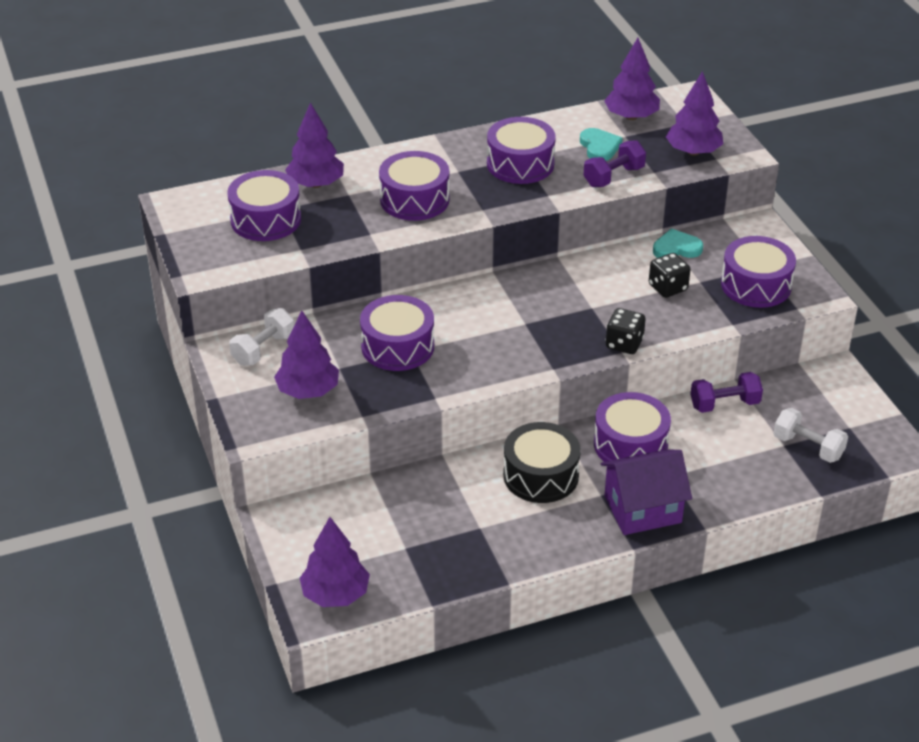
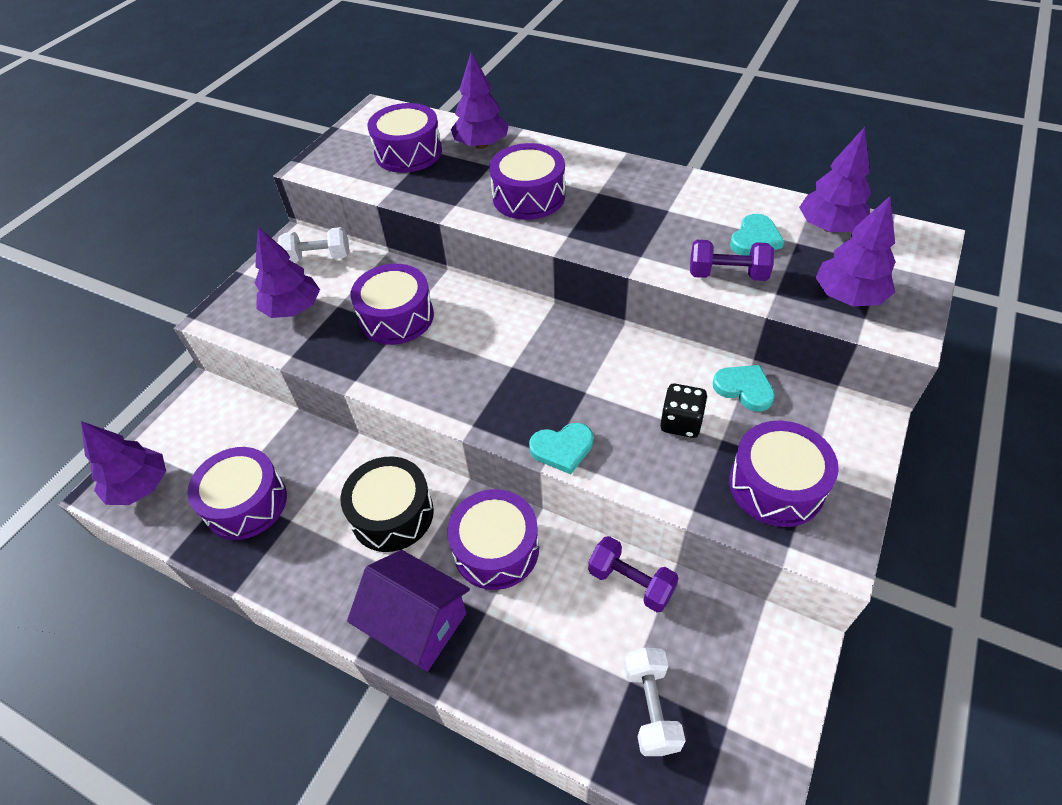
camera: 50 degrees right, 10 degrees up
(520, 164) = (658, 215): purple drum -> purple drum (246, 503)
(624, 344) = (562, 449): black dice -> turquoise heart

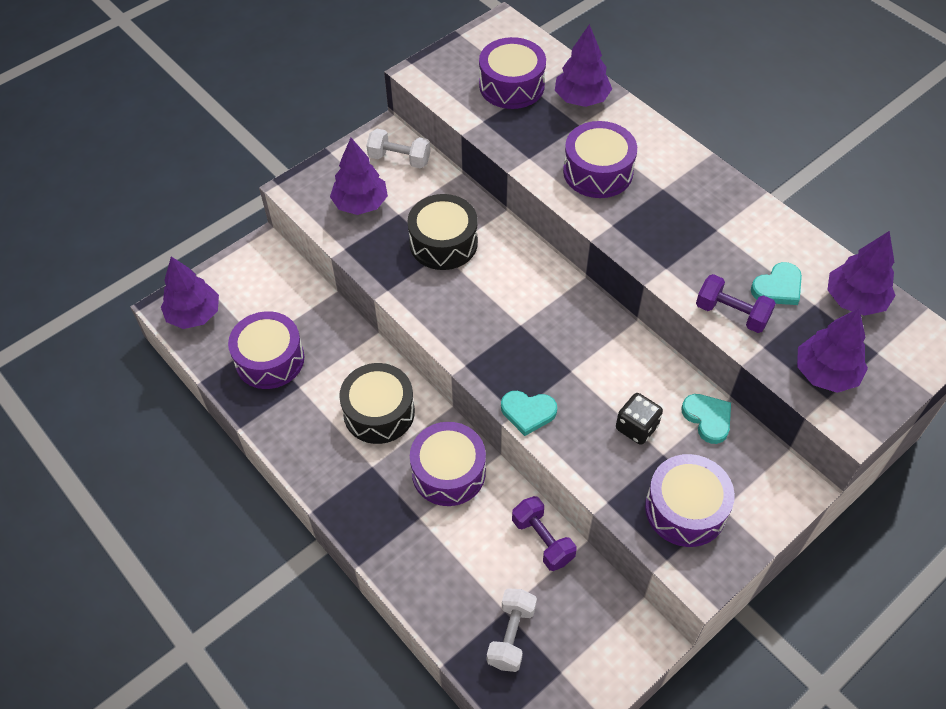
camera: 20 degrees right, 5 degrees up
(396, 317) = (443, 243): purple drum -> black drum
(417, 623) = (365, 505): purple house -> none

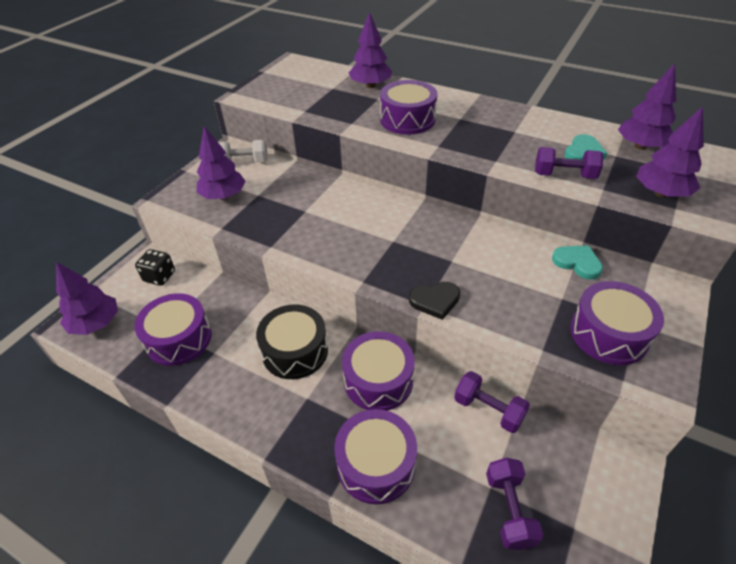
camera: 20 degrees left, 10 degrees down
(443, 243) = (303, 204): black drum -> none
(511, 85) = (316, 89): purple drum -> purple drum (376, 464)
(511, 635) = (509, 510): white dumbbell -> purple dumbbell
(528, 412) = (435, 301): turquoise heart -> black heart
(636, 427) = (528, 285): black dice -> black dice (159, 276)

